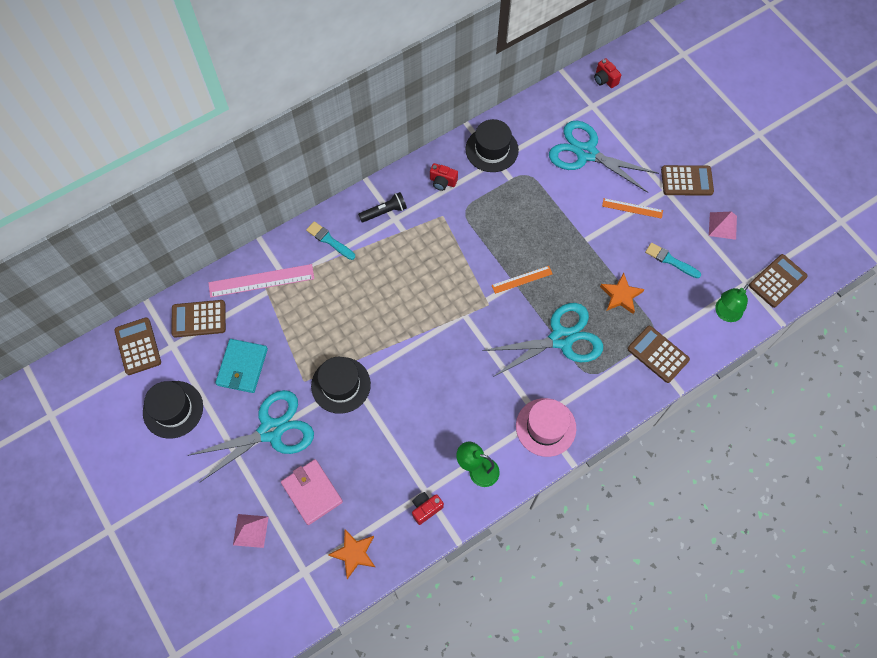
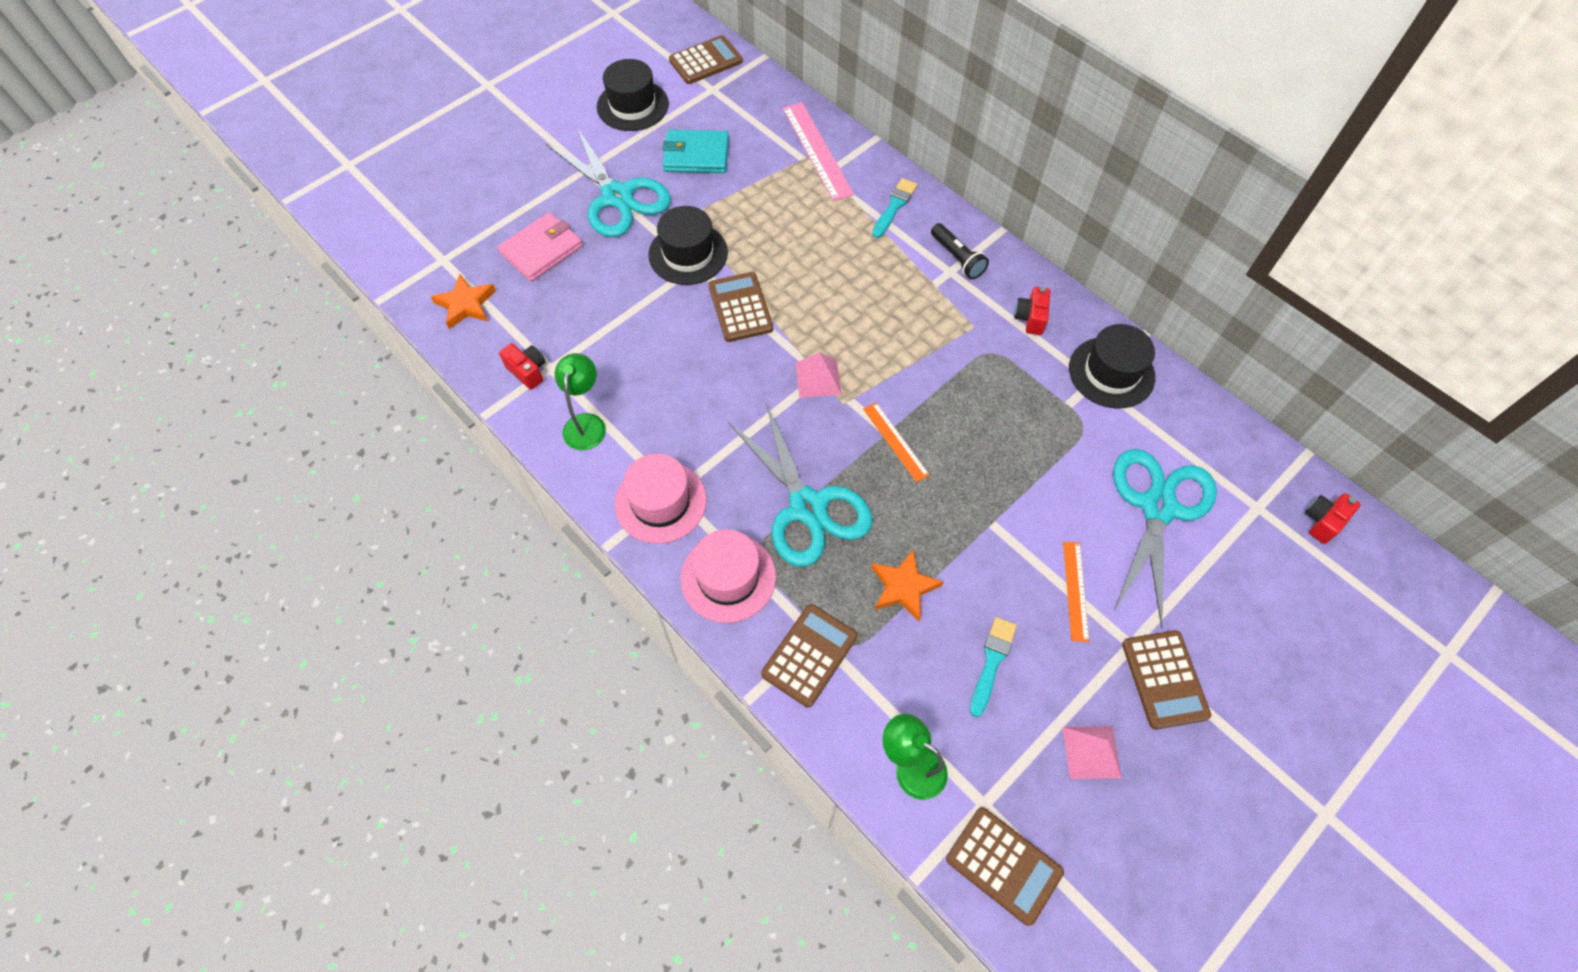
camera: 80 degrees right, 5 degrees down
(199, 319) = (751, 104): brown calculator -> brown calculator (740, 307)
(250, 530) = (491, 201): pink pyramid -> pink pyramid (818, 378)
(604, 392) = (728, 577): none -> pink hat

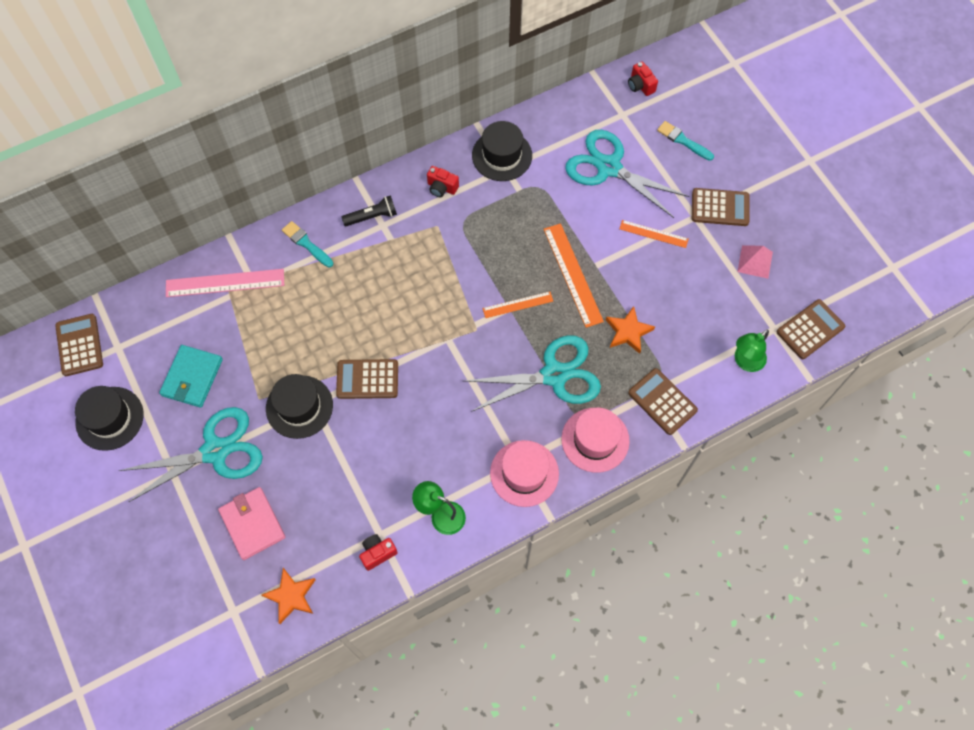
camera: 75 degrees left, 5 degrees up
(818, 378) = (450, 341): pink pyramid -> none
(966, 497) = (573, 274): none -> orange ruler
(992, 662) = (689, 296): turquoise brush -> turquoise brush (683, 140)

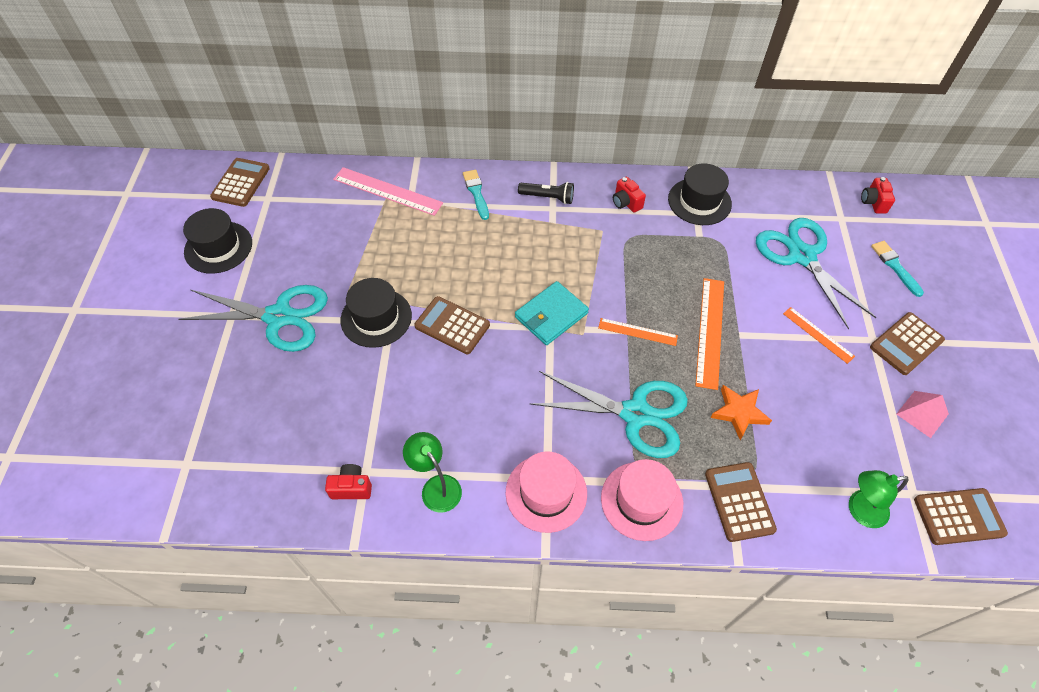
camera: 30 degrees right, 10 degrees down
(192, 377) = (306, 249): turquoise wallet -> turquoise wallet (551, 315)
(252, 524) = (262, 395): pink wallet -> none
(291, 596) = (245, 481): orange star -> none
(720, 207) = (906, 344): brown calculator -> brown calculator turned 105 degrees clockwise

